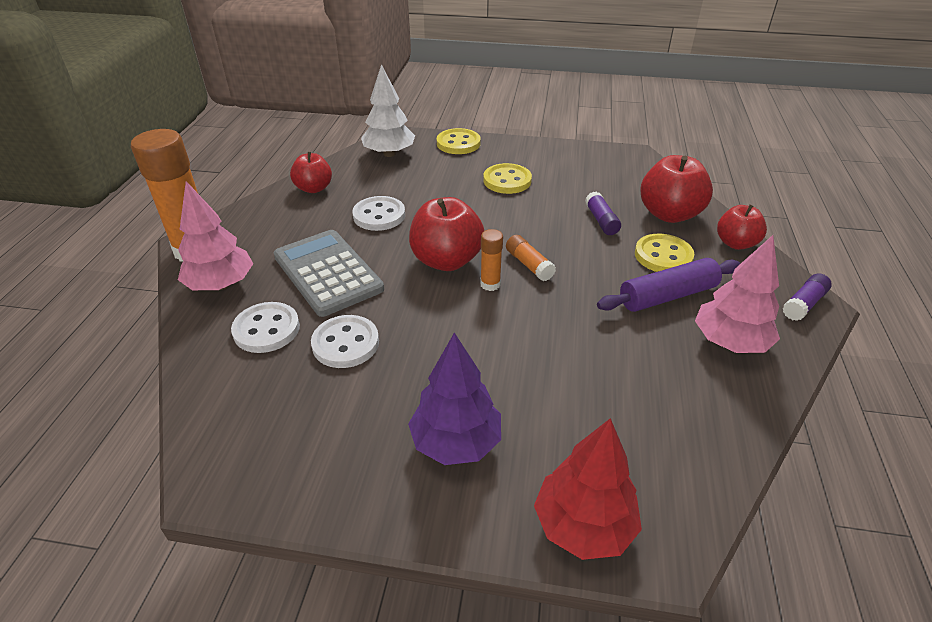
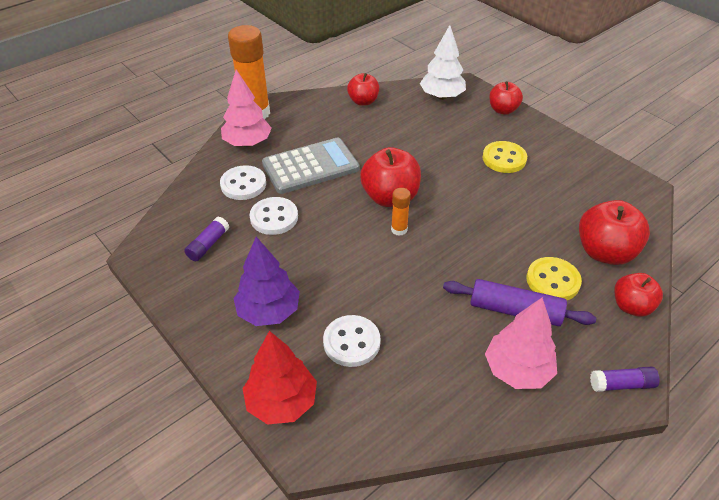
camera: 40 degrees right, 5 degrees up
(328, 273) = (310, 166): grey calculator -> grey calculator turned 60 degrees clockwise
(379, 215) = (383, 142): white button -> white button (351, 342)
(458, 143) = (503, 110): yellow button -> red apple
(529, 265) = (441, 231): orange glue stick -> none
(601, 221) = (538, 227): purple glue stick -> purple glue stick (208, 245)

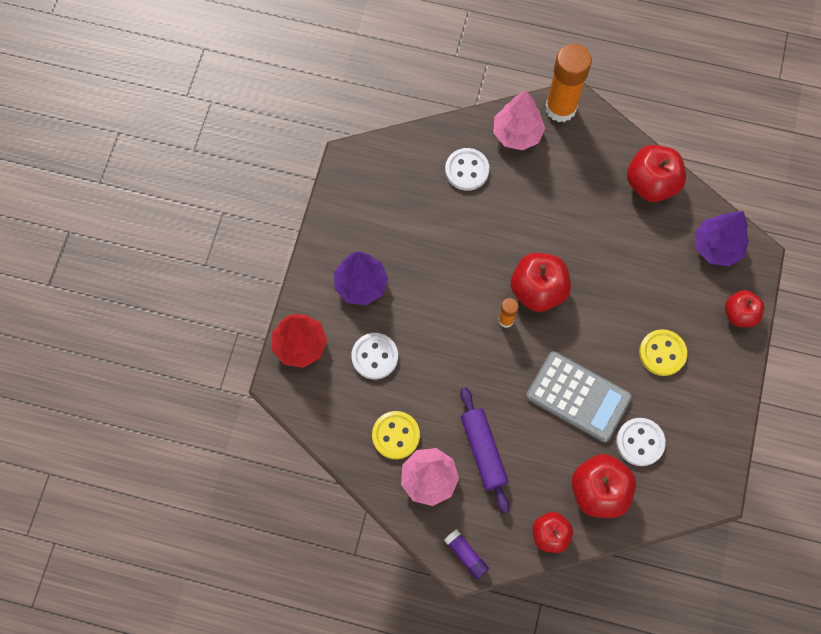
camera: 55 degrees right, 25 degrees up
(208, 245) = (388, 197): purple glue stick -> none
(274, 217) = (449, 220): white button -> white button (640, 442)
(310, 166) = (527, 204): grey calculator -> grey calculator (578, 397)
(363, 101) = (651, 184): red apple -> red apple, size x1.58
(441, 96) = (716, 247): white tree -> purple tree
(552, 281) = (535, 464): yellow button -> yellow button (396, 435)

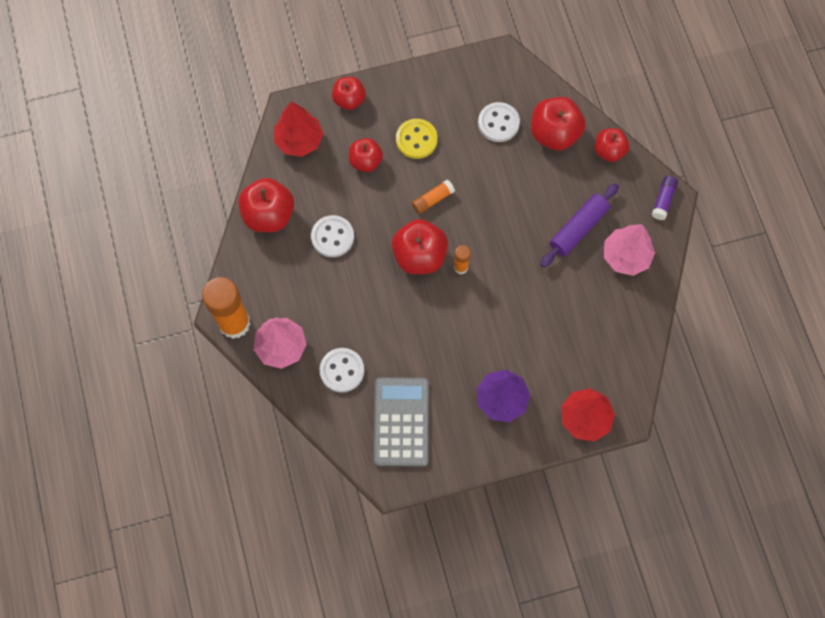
camera: 120 degrees left, 0 degrees up
(374, 356) = (556, 352): white button -> white button (332, 237)
(396, 435) = (609, 299): yellow button -> none
(578, 397) = (490, 182): grey calculator -> grey calculator (401, 422)
(589, 333) = (432, 200): none -> orange glue stick
(663, 294) = (365, 161): none -> red apple
(716, 247) = (299, 141): purple tree -> red tree

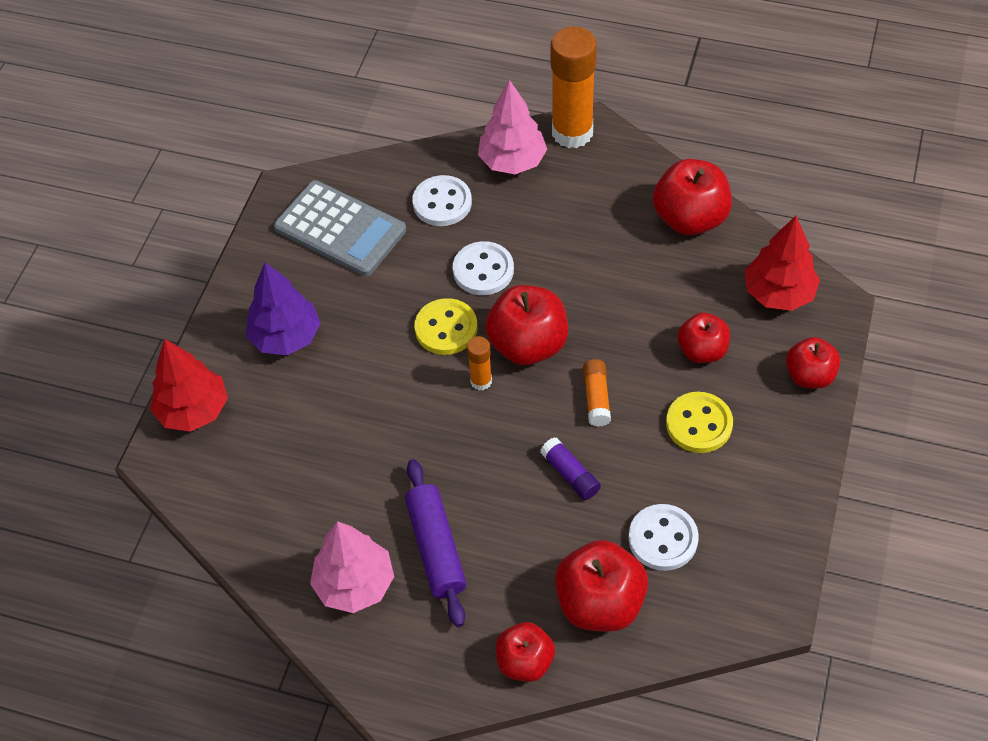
camera: 125 degrees right, 15 degrees down
(332, 237) = (617, 268): white button -> white button (483, 270)
(437, 309) = (446, 328): none -> yellow button
(663, 200) = (399, 688): purple glue stick -> purple glue stick (570, 474)

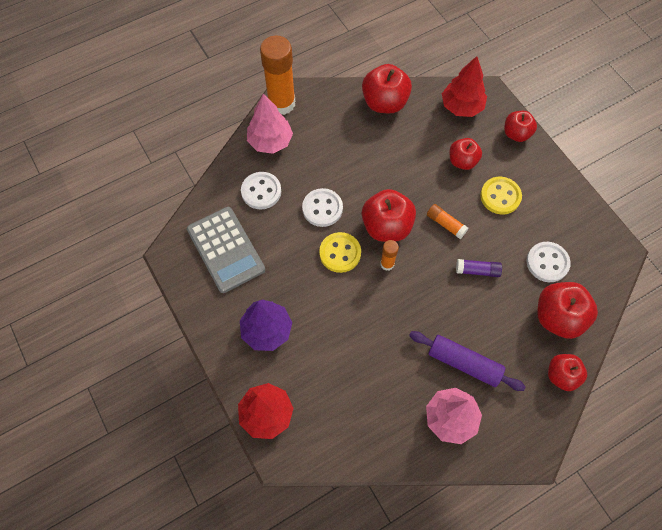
camera: 50 degrees left, 10 degrees up
(340, 229) = (226, 249): grey calculator -> grey calculator turned 75 degrees clockwise

